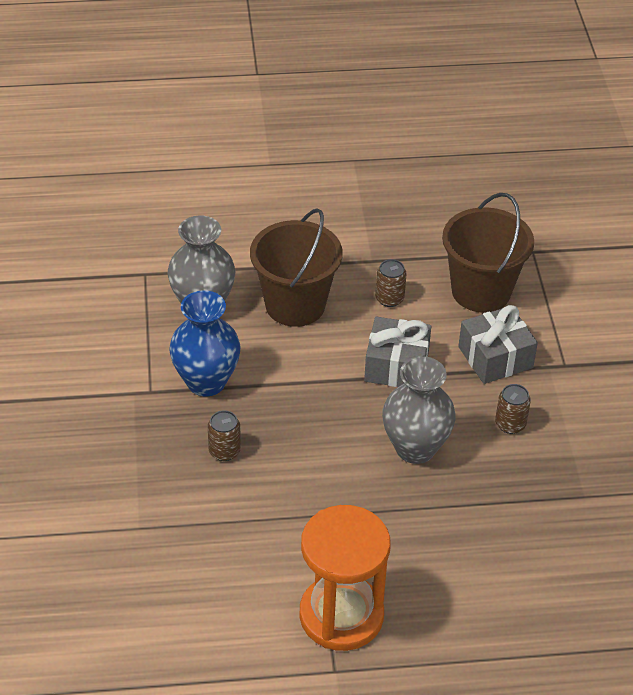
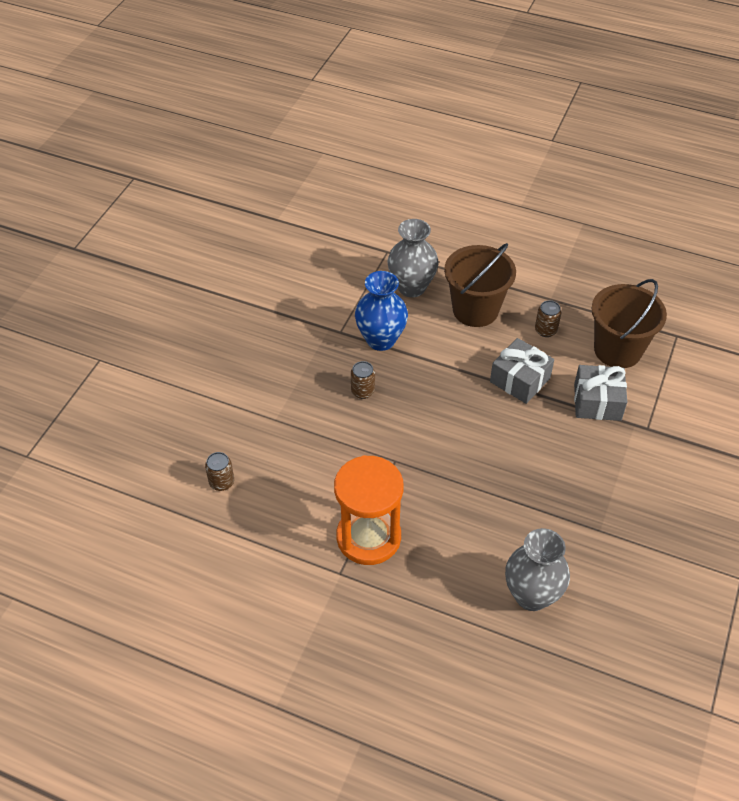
camera: 30 degrees right, 5 degrees up
(415, 448) = (496, 443): grey vase -> grey vase (531, 595)
(510, 424) = (577, 454): brown can -> brown can (221, 482)

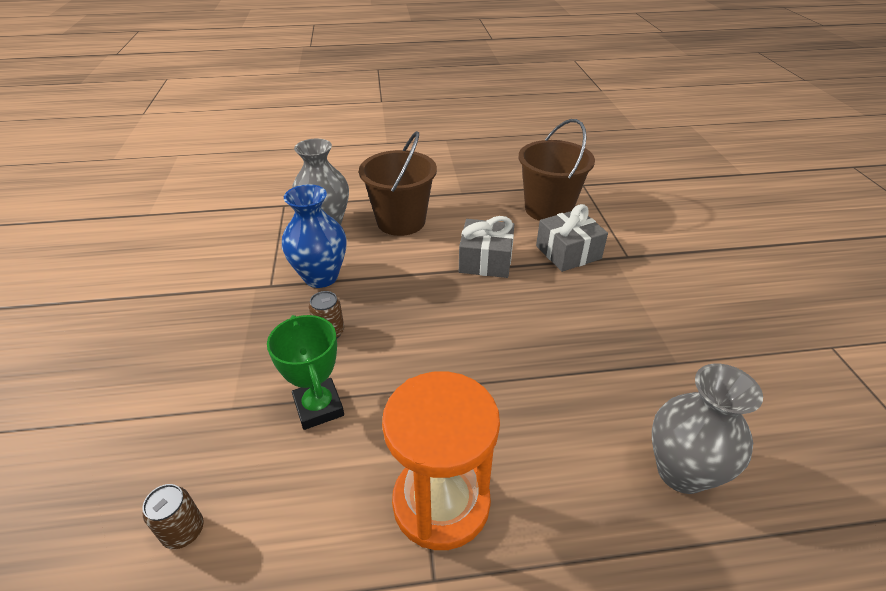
camera: 30 degrees left, 10 degrees down
(328, 444) = (318, 407): none -> green trophy
(545, 330) = (476, 215): brown can -> none

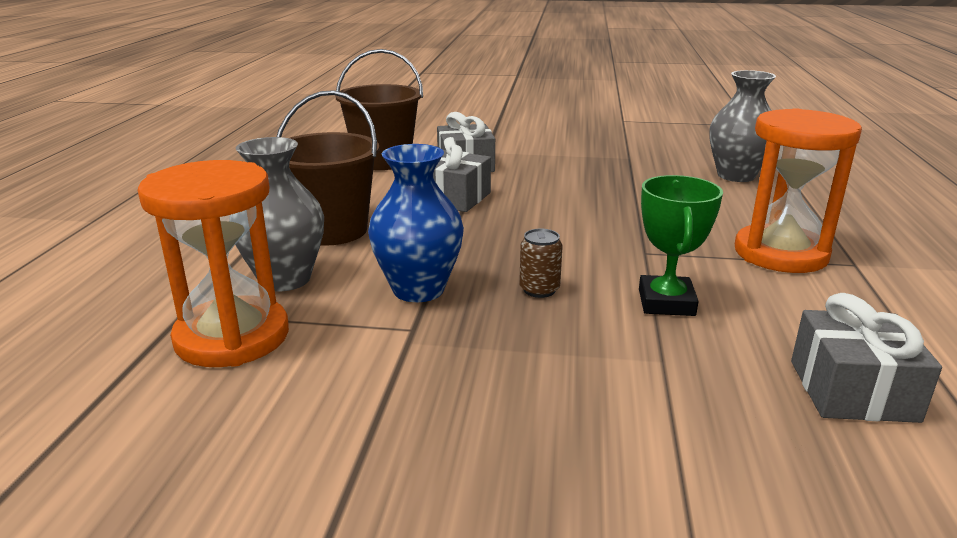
camera: 75 degrees left, 15 degrees down
(183, 531) = (852, 390): brown can -> grey gift
(259, 227) = (232, 337): none -> orange hourglass
(318, 407) = (666, 302): green trophy -> green trophy turned 75 degrees counterclockwise

